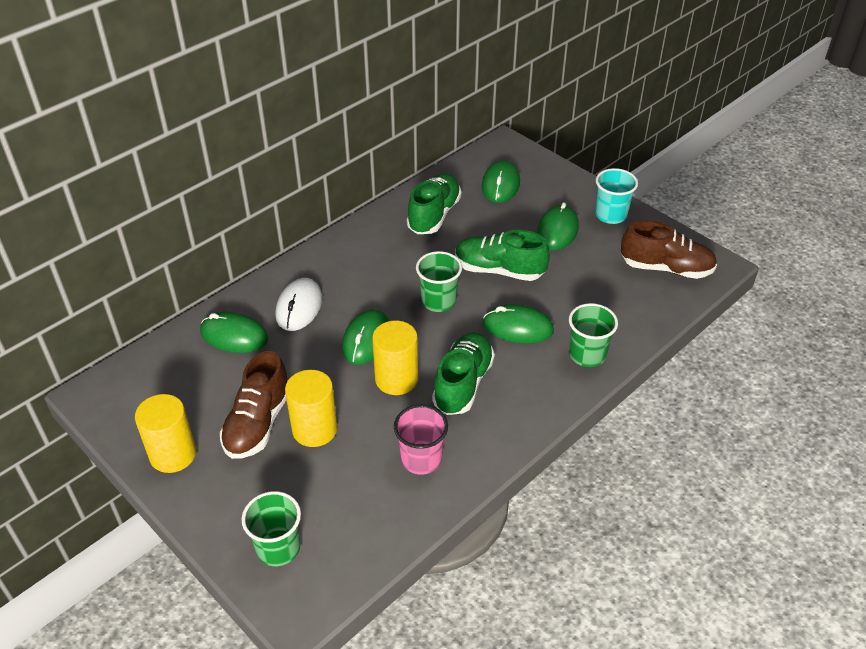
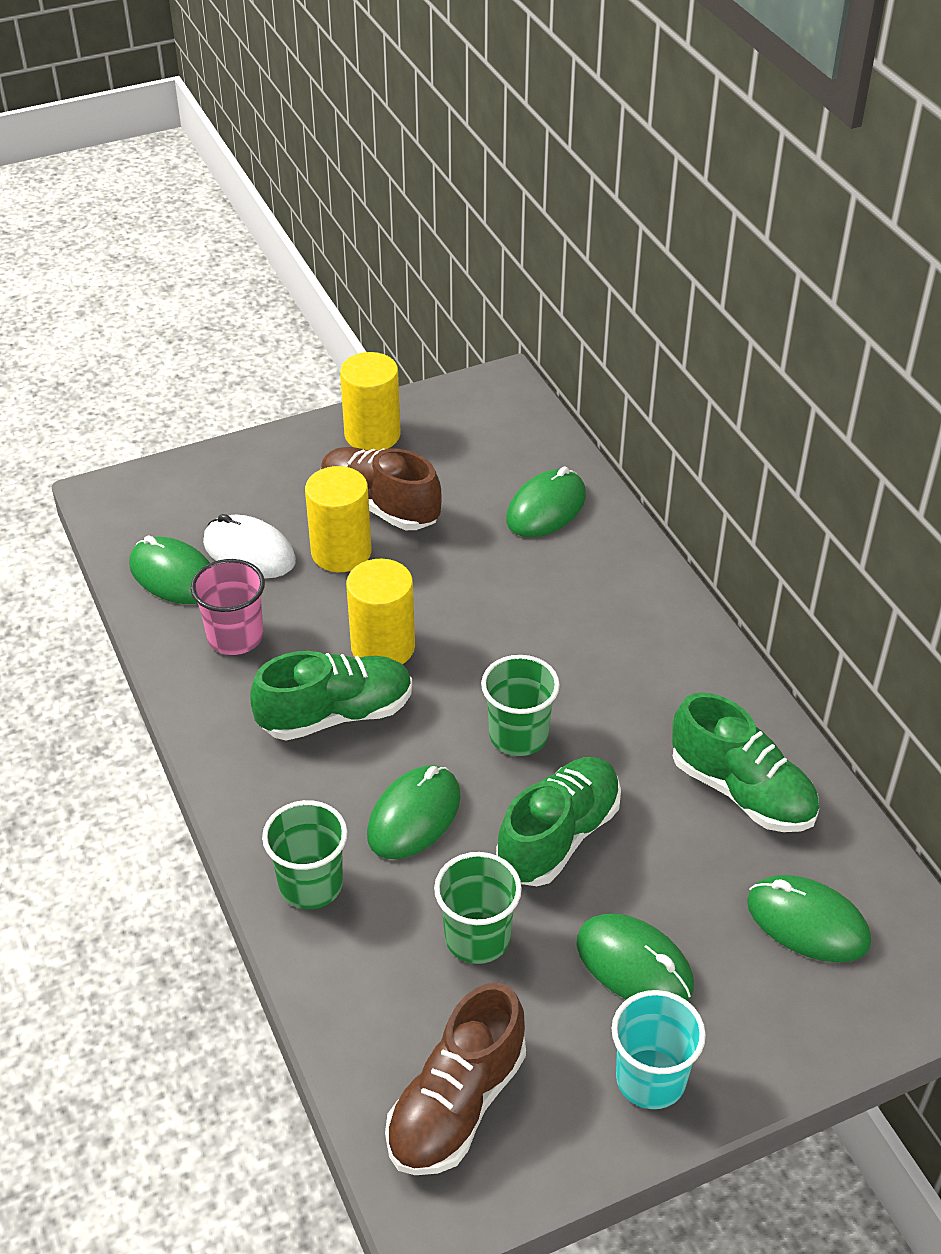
camera: 110 degrees right, 0 degrees up
(278, 548) = (192, 494): green cup -> green cup (477, 938)
(299, 307) = (575, 579): white mouse -> white mouse (249, 552)
(366, 339) = (475, 634): green mouse -> green mouse (173, 576)
(463, 383) = (336, 715): green shoe -> green shoe turned 60 degrees counterclockwise

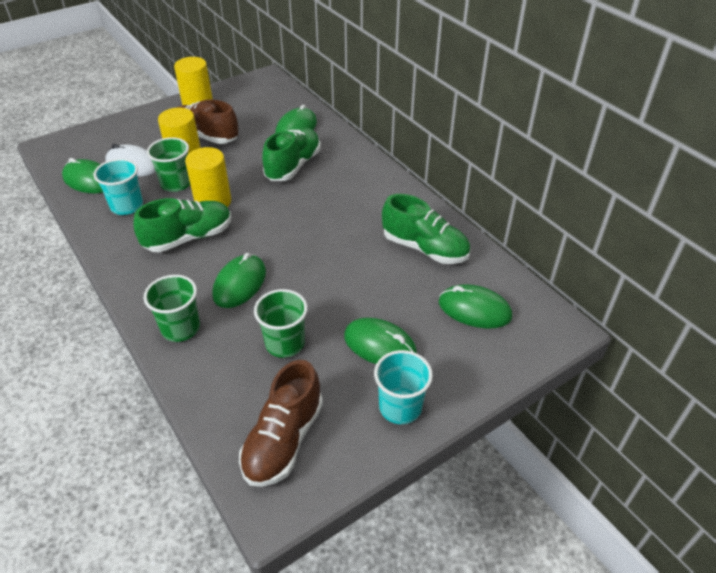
camera: 10 degrees left, 0 degrees up
(235, 637) = (127, 206): pink cup -> turquoise cup
(518, 735) = (295, 236): green cup -> green cup (176, 183)
(558, 836) = (325, 284): green shoe -> green shoe (293, 166)

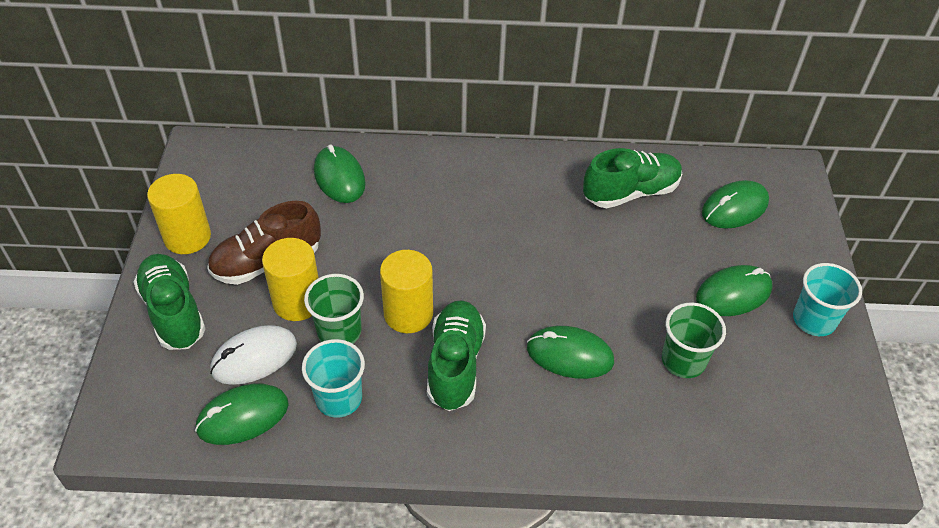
camera: 55 degrees left, 5 degrees up
(180, 328) = (600, 436): green cup -> none
(239, 283) = (569, 355): green mouse -> green mouse turned 45 degrees counterclockwise
(283, 440) = (802, 420): brown shoe -> none
(293, 166) = (408, 215): green shoe -> green shoe (173, 312)

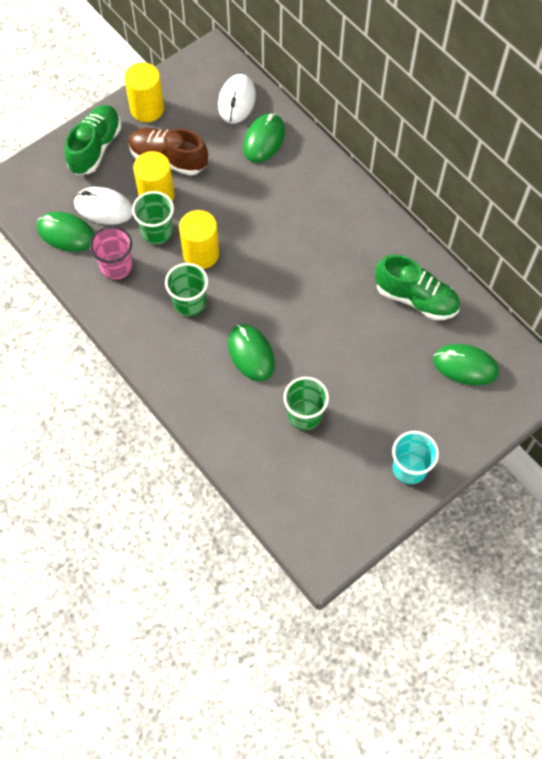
camera: 50 degrees right, 15 degrees up
(272, 166) = (237, 101): none -> white mouse
(339, 398) = (116, 266): turquoise cup -> pink cup
(455, 364) = (189, 302): green shoe -> green cup
(733, 293) = (386, 410): green mouse -> none

